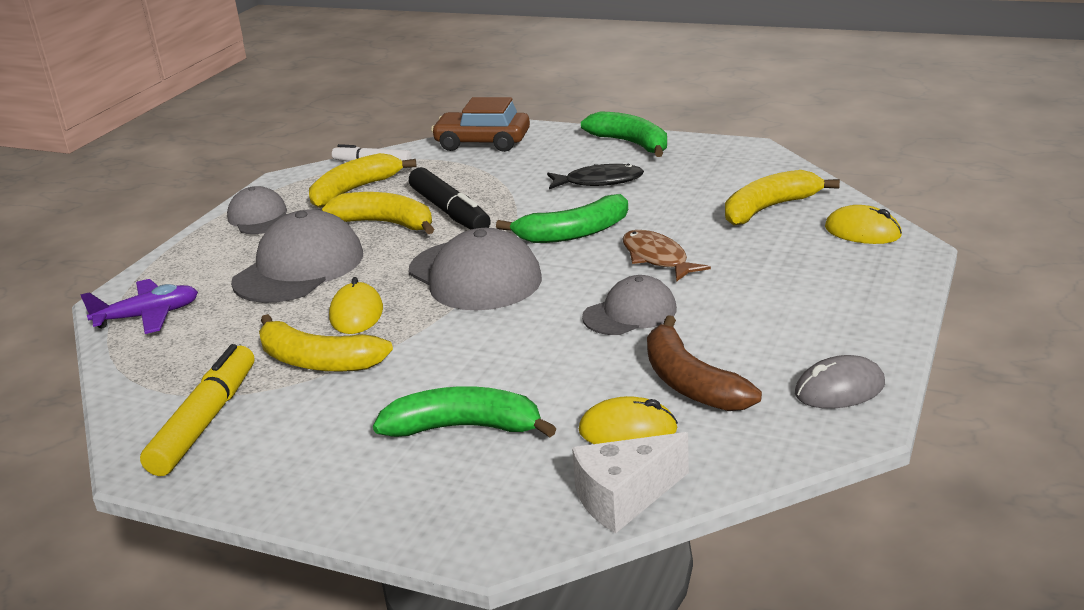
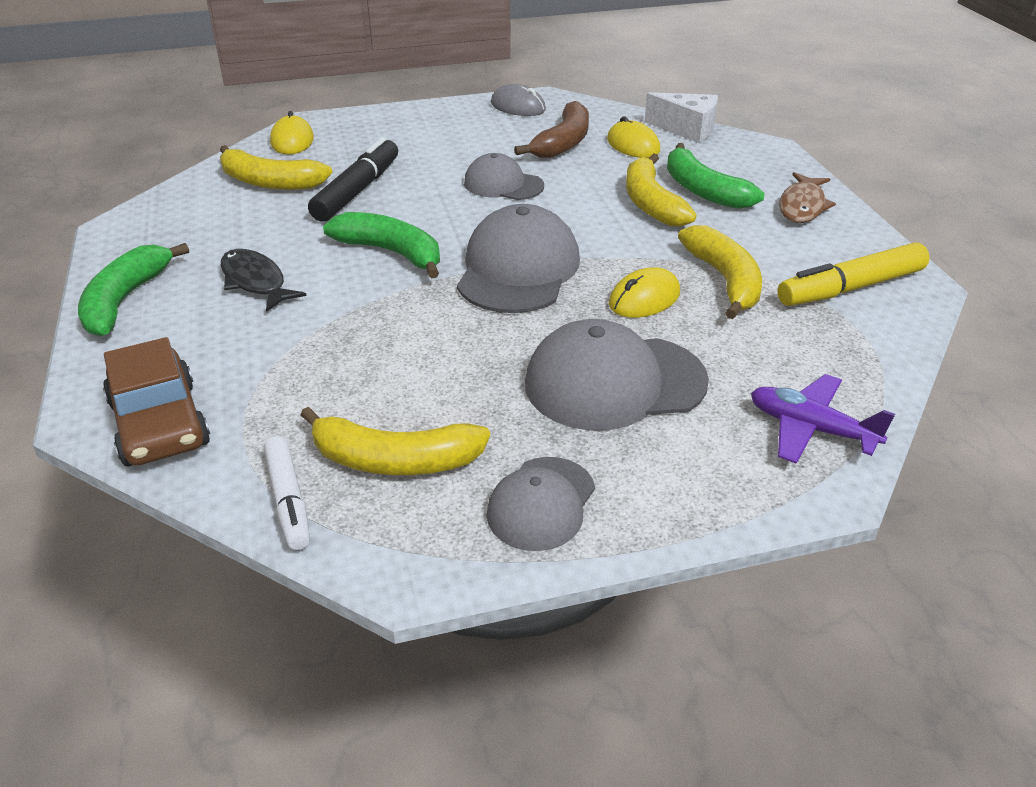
camera: 130 degrees left, 10 degrees up
(386, 223) = (464, 377): yellow banana -> yellow banana (651, 203)
(449, 212) = (400, 346): black marker -> black marker (357, 191)
(657, 258) = (406, 200): brown fish -> brown fish (802, 206)

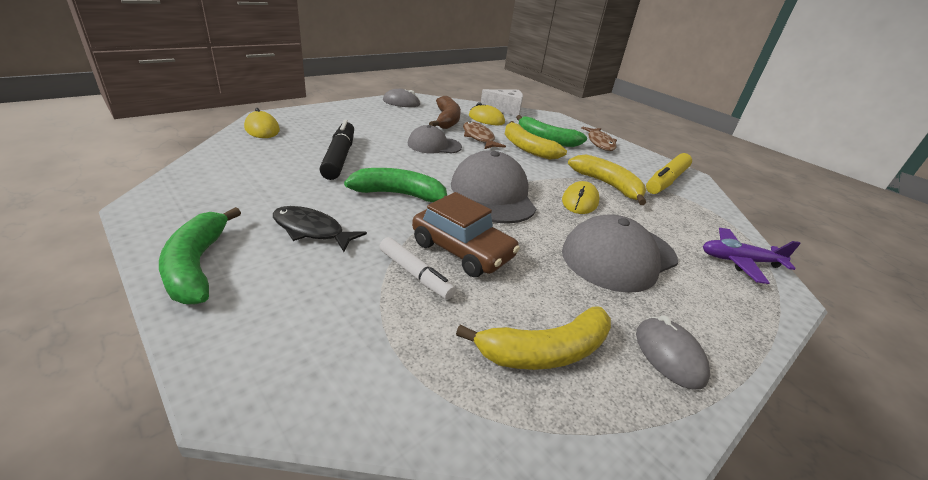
camera: 30 degrees left, 5 degrees down
(160, 423) = (317, 377): brown car -> brown car (462, 250)
(270, 182) = (266, 157): yellow banana -> none
(288, 500) = (498, 417): white marker -> white marker (415, 274)
(541, 503) = (669, 355): grey cap -> grey mouse
(586, 178) = (479, 137): none -> brown fish

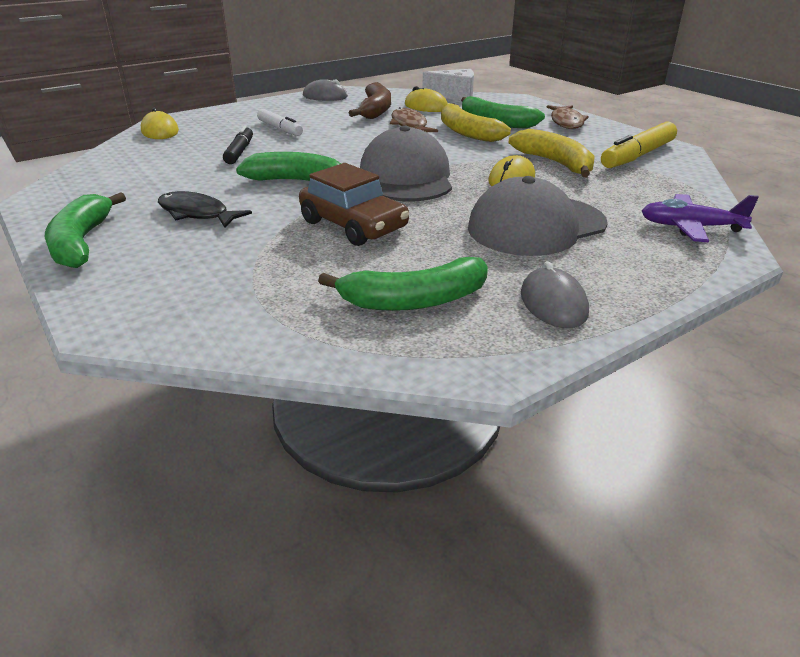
camera: 10 degrees right, 0 degrees up
(340, 157) = (240, 152): black marker -> black marker, size x0.65
(415, 274) = (296, 245): white marker -> white marker (280, 129)
(434, 145) = (352, 135): grey cap -> none
(545, 351) = (414, 300): yellow banana -> green banana

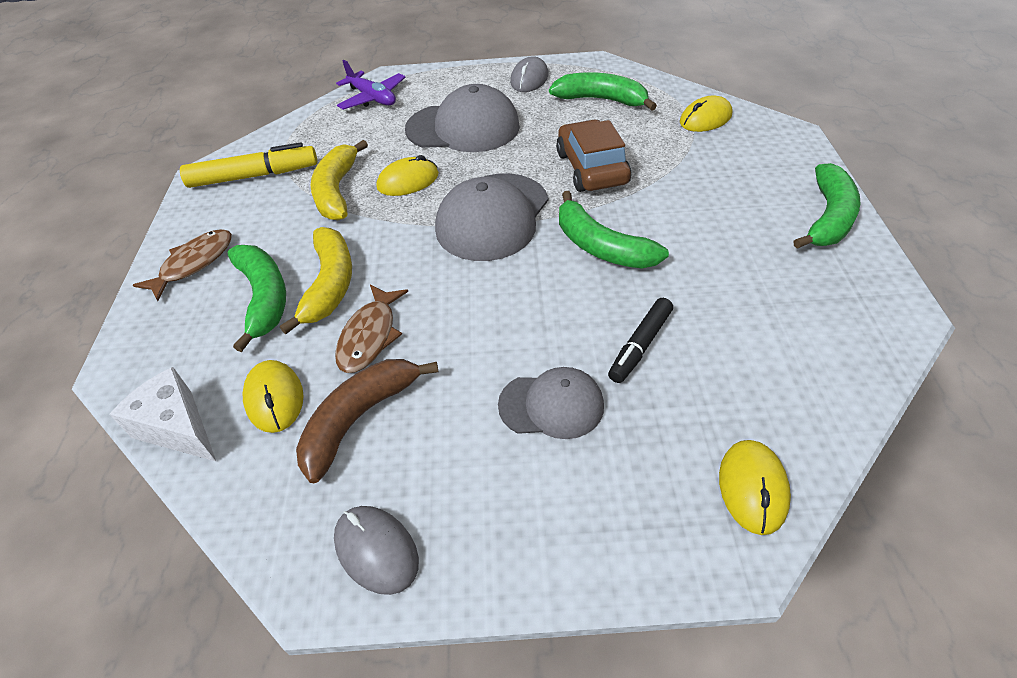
camera: 145 degrees left, 15 degrees up
(197, 214) = (720, 226): black fish -> none
(244, 313) = (705, 119): none -> yellow mouse
(280, 129) = (551, 405): white marker -> grey cap

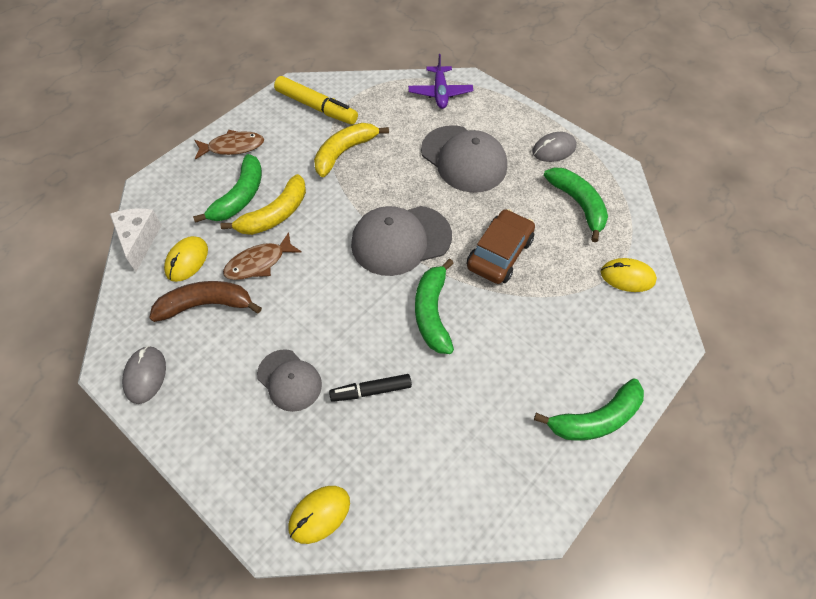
camera: 40 degrees right, 10 degrees up
(408, 181) = (387, 176): yellow mouse -> none

